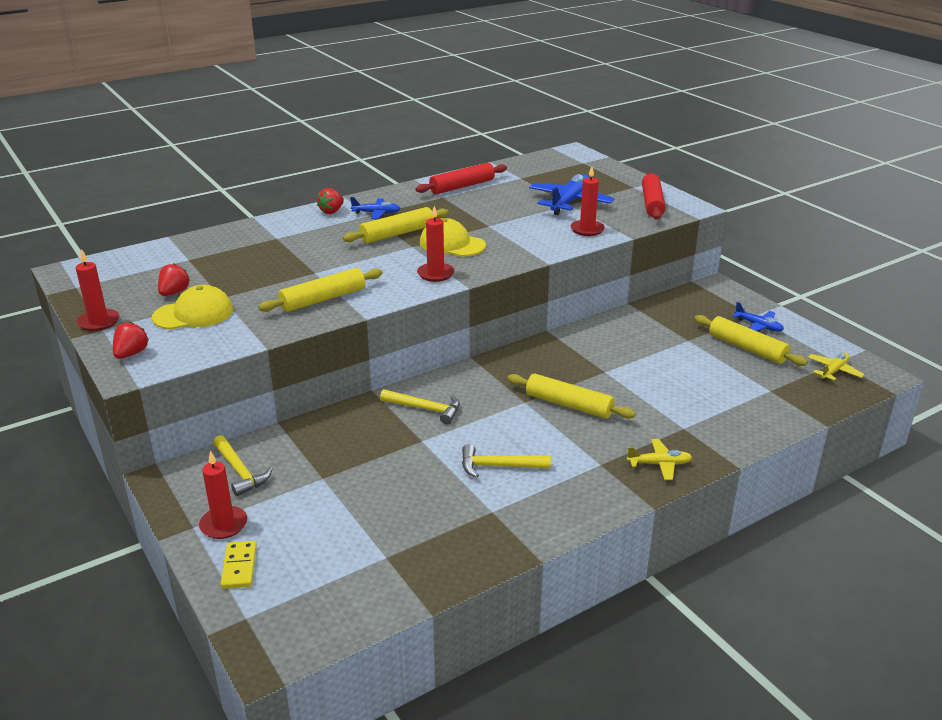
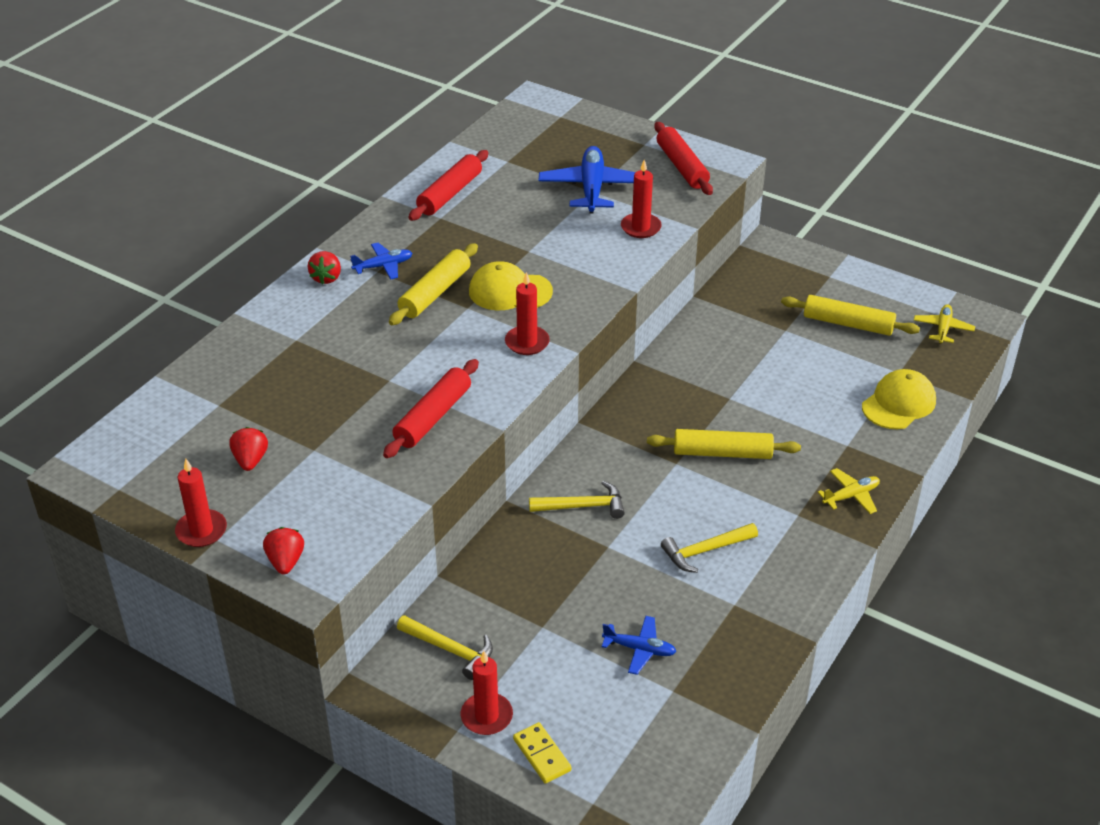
camera: 25 degrees left, 10 degrees up
(193, 314) = (304, 484): yellow cap -> yellow cap (899, 403)
(323, 299) = (433, 417): yellow rolling pin -> red rolling pin
(758, 326) = (842, 290): blue plane -> blue plane (639, 649)

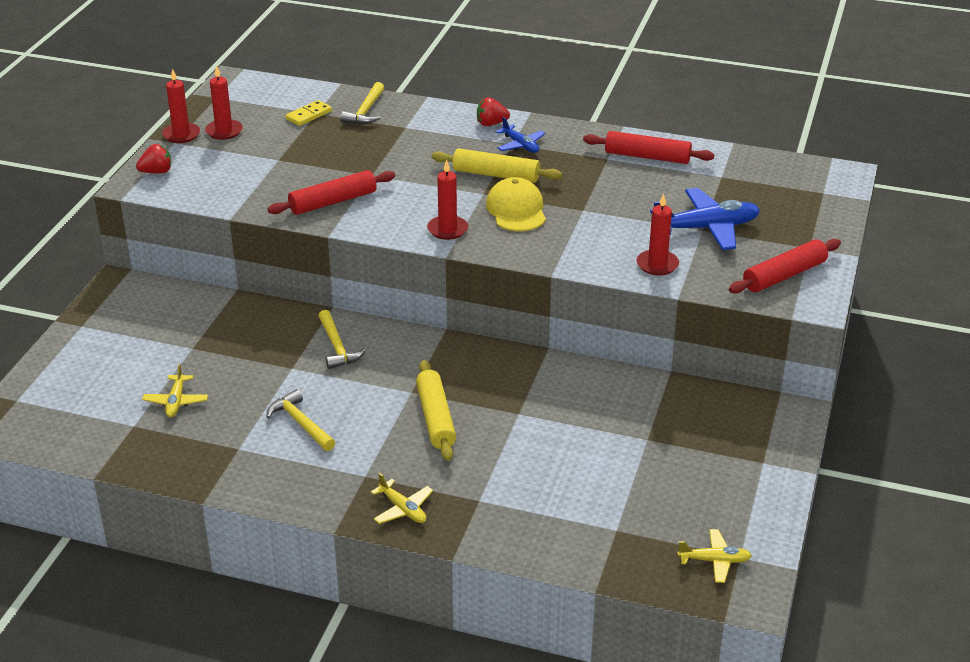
camera: 75 degrees right, 5 degrees down
(250, 460) = (259, 137): red strawberry -> none
(433, 417) = (333, 202): red rolling pin -> red rolling pin turned 45 degrees counterclockwise
(450, 650) = (160, 308): yellow hammer -> yellow hammer (366, 111)
(486, 716) = (96, 336): red candle -> red candle (224, 131)
(542, 754) = (61, 368): yellow domino -> yellow domino (309, 115)
(639, 649) = (176, 401): blue plane -> yellow plane
(848, 324) = (682, 484): yellow rolling pin -> none
(899, 403) = (562, 533): yellow cap -> none

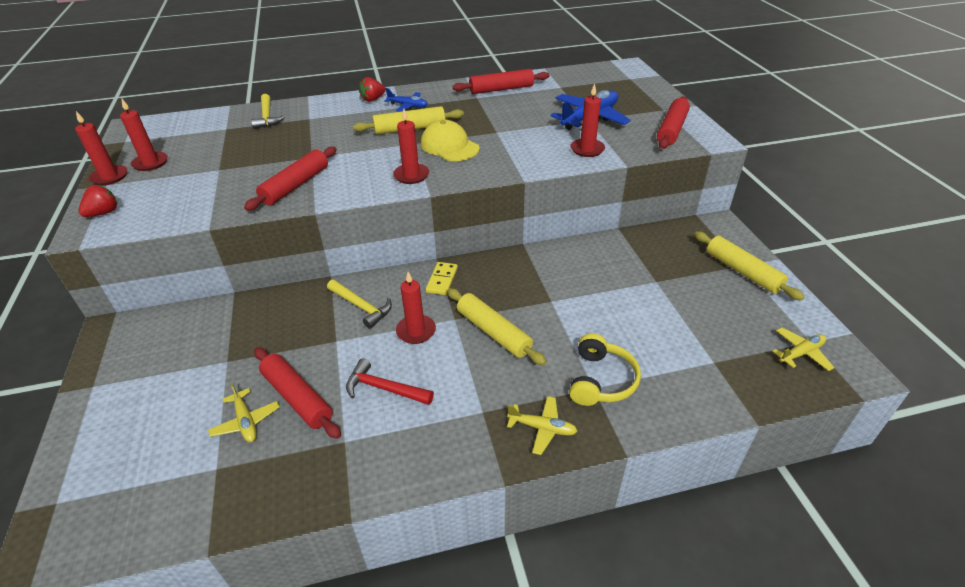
camera: 30 degrees left, 5 degrees up
(227, 400) = (297, 398): none -> red rolling pin
(300, 423) = (384, 388): yellow hammer -> red hammer
(309, 115) = (220, 132): yellow domino -> yellow domino (442, 280)
(367, 388) = (416, 331): none -> red candle
(492, 497) = (601, 380): none -> yellow headphones
(754, 468) = (742, 272): none -> yellow rolling pin

